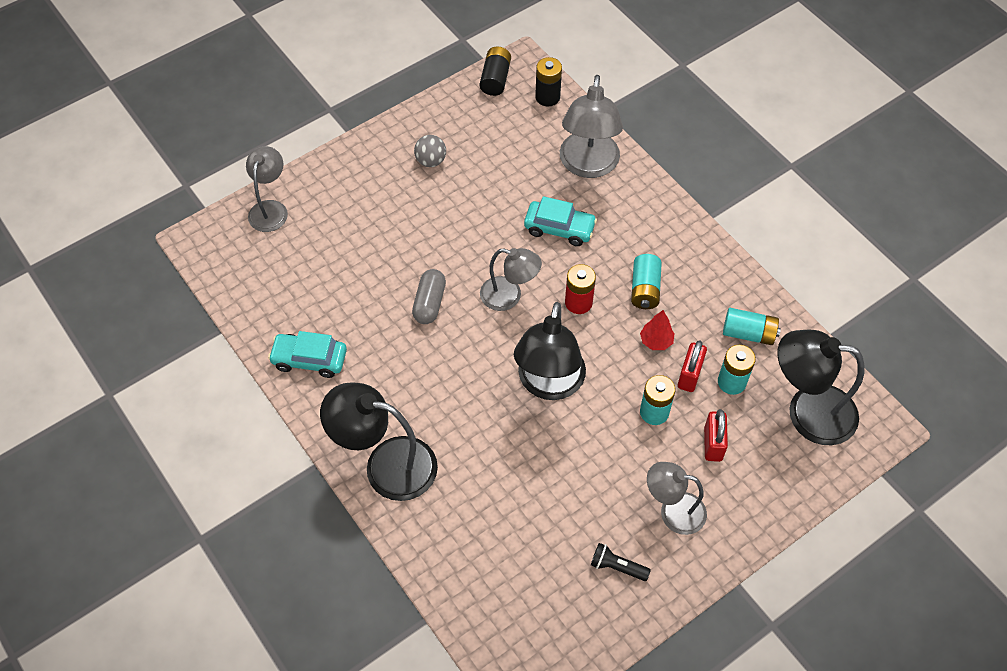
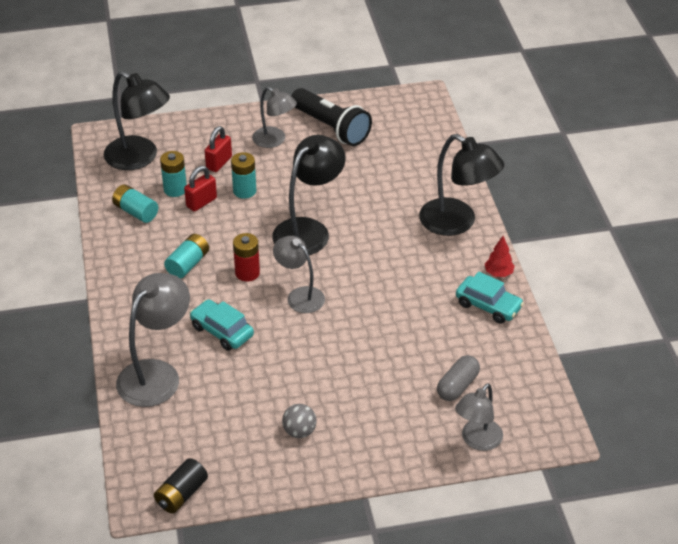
camera: 155 degrees left, 15 degrees down
(429, 303) = (368, 312): grey capsule -> grey capsule (457, 386)
(547, 97) = (143, 454): black battery -> none
(617, 567) = (331, 128): black flashlight -> black flashlight, size x2.21
(656, 341) = (208, 229): red tree -> red tree (498, 273)

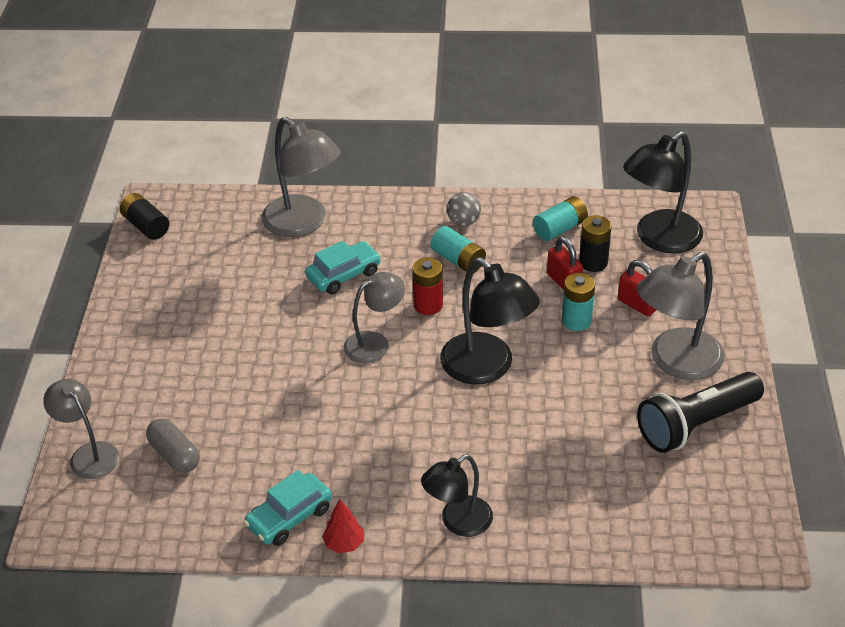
camera: 105 degrees right, 0 degrees up
(175, 189) = (593, 262): turquoise battery -> black battery
(274, 140) = (675, 362): grey lamp -> grey lamp, size x1.58
(299, 431) = (177, 314): grey ball -> grey ball (463, 222)
(457, 223) = (458, 522): black lamp -> black lamp, size x0.63

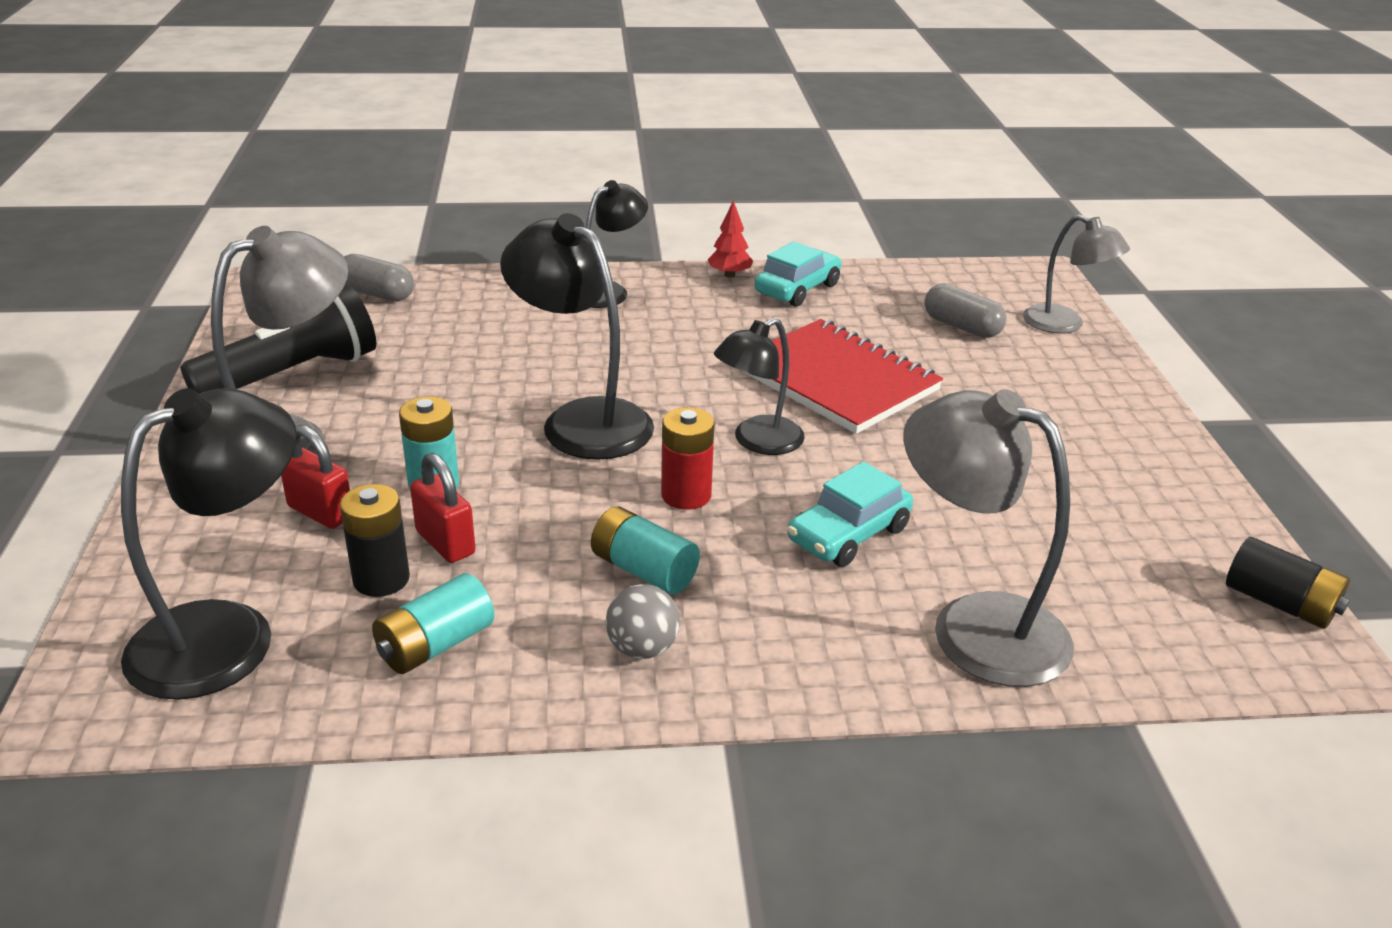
camera: 170 degrees right, 10 degrees down
(301, 398) = (837, 380): none -> red notebook
(375, 343) = (757, 442): grey lamp -> black lamp
(661, 529) = (377, 294): none -> grey capsule

